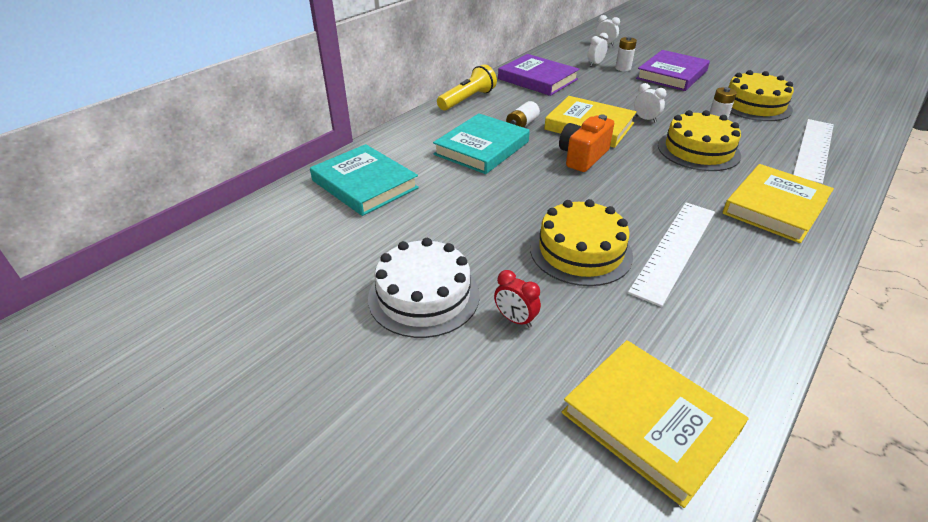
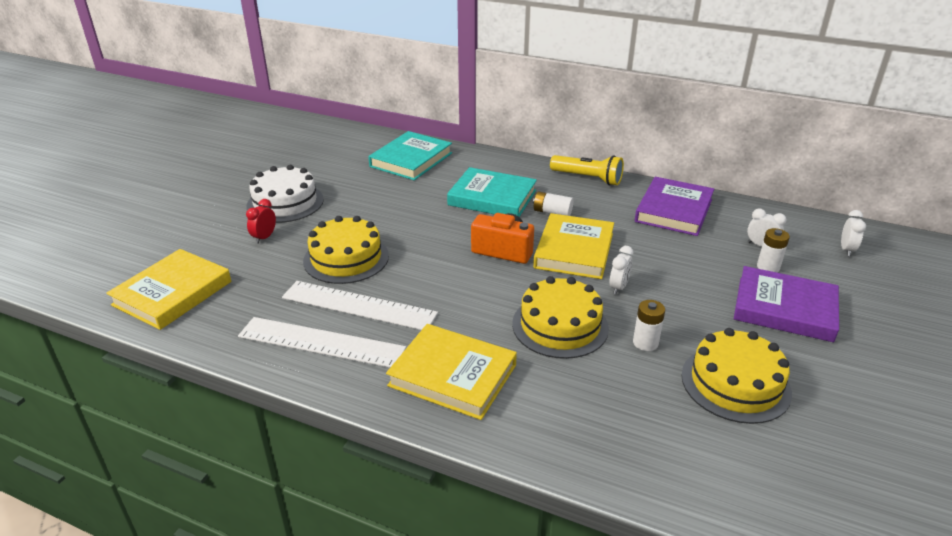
camera: 75 degrees right, 5 degrees down
(814, 149) = (620, 429): white ruler -> white ruler (321, 342)

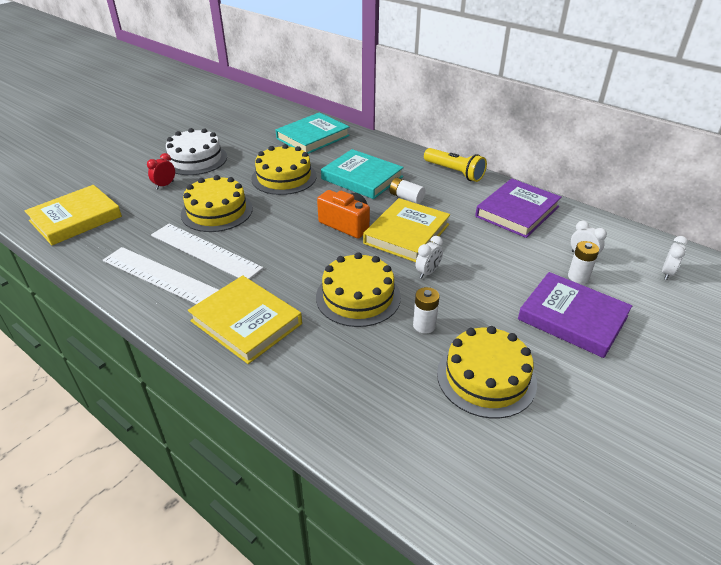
camera: 15 degrees right, 5 degrees up
(403, 209) = (284, 177): none -> yellow cake

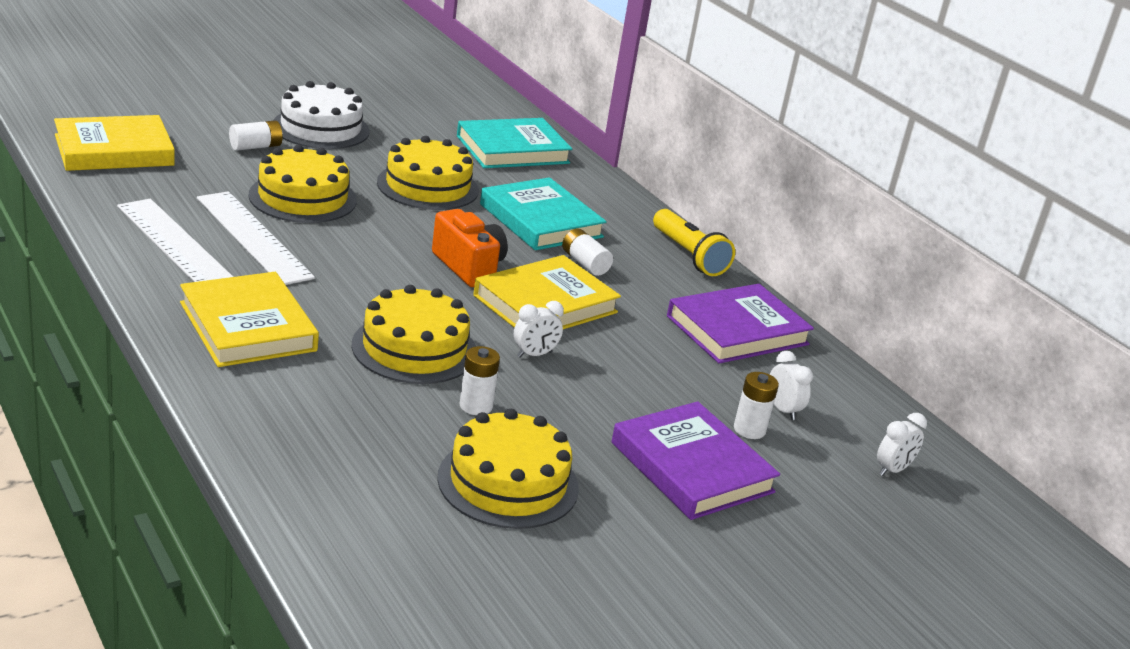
camera: 15 degrees right, 10 degrees down
(165, 185) = (256, 147): red clock -> white battery

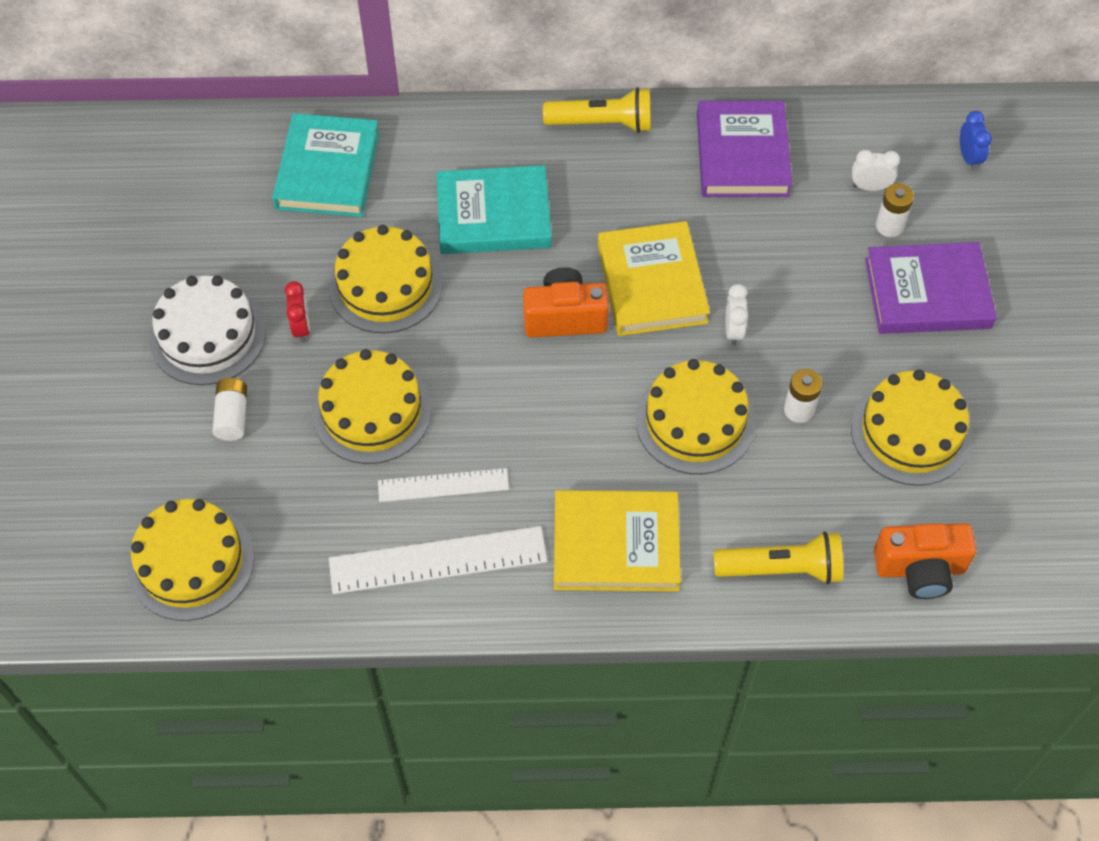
camera: 55 degrees left, 30 degrees up
(114, 150) = (191, 562): yellow book -> yellow cake
(253, 237) = (443, 485): white ruler -> white ruler, size x0.62
(280, 423) = (781, 569): none -> yellow flashlight
(338, 515) = (920, 569): none -> orange camera
(358, 160) = (301, 327): none -> red clock
(585, 263) = (589, 216): white battery -> none
(892, 470) = (968, 157): white clock -> blue clock

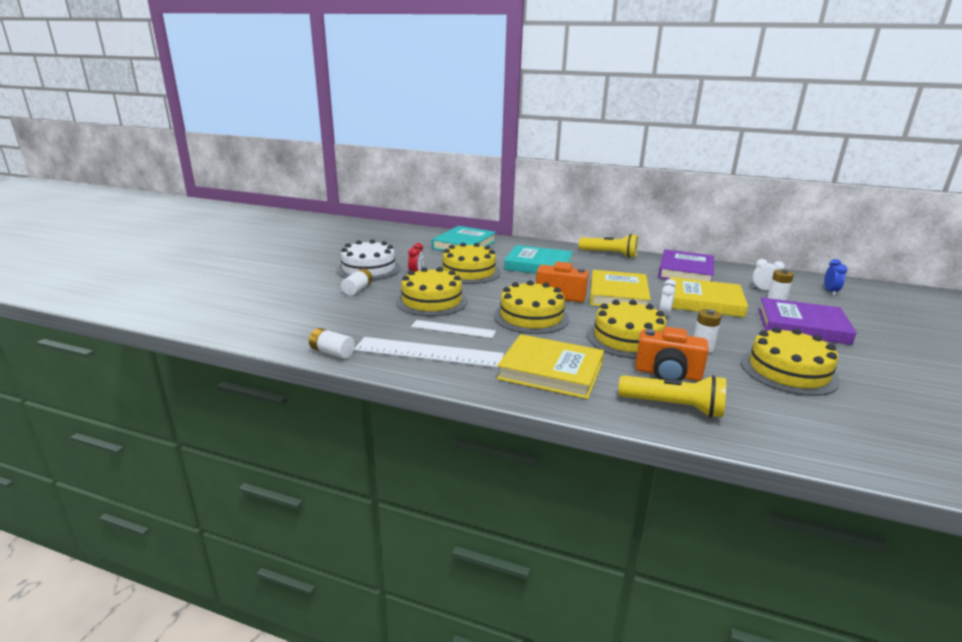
camera: 20 degrees right, 35 degrees down
(191, 562) = (287, 324): yellow cake -> yellow cake (531, 317)
(305, 610) = (332, 352): none -> white battery
(785, 262) = (704, 302): none -> yellow book
(920, 569) = (795, 432): orange camera -> orange camera (667, 374)

